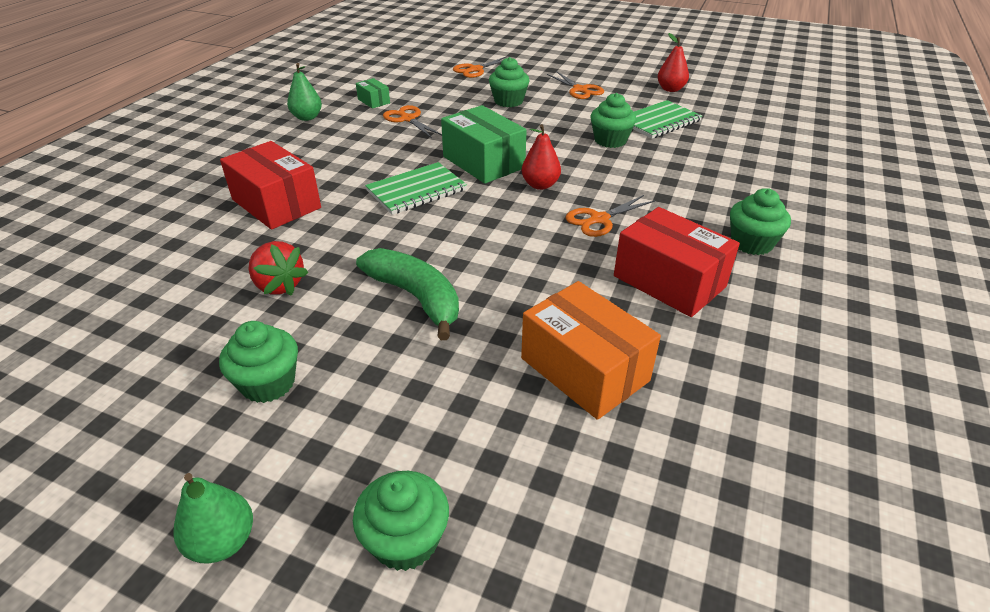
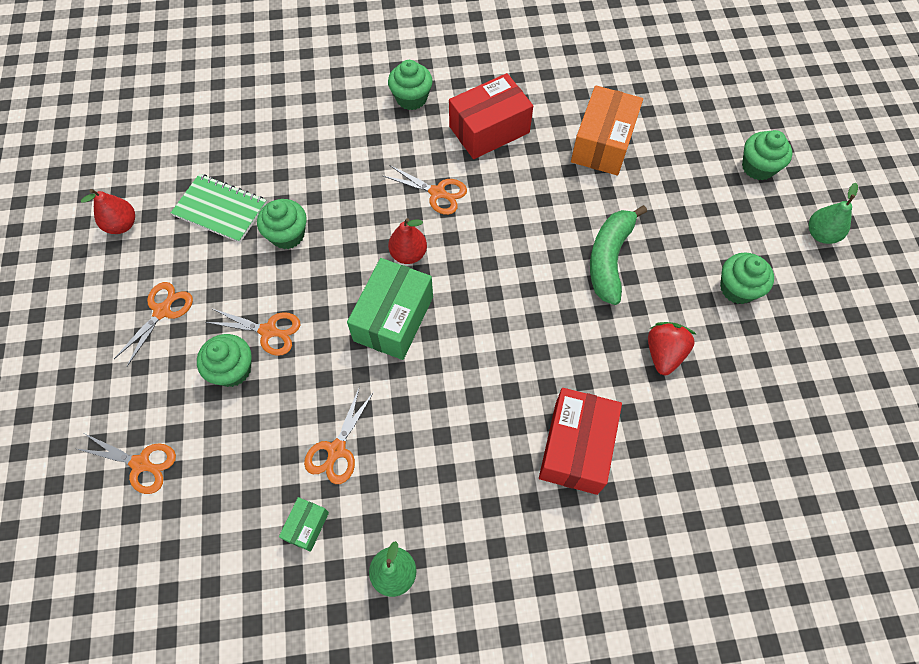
camera: 120 degrees left, 25 degrees up
(416, 190) = (478, 344): green notebook -> none
(526, 117) = (269, 331): none -> orange scissors
(669, 281) = (489, 130): red box -> red box turned 45 degrees clockwise

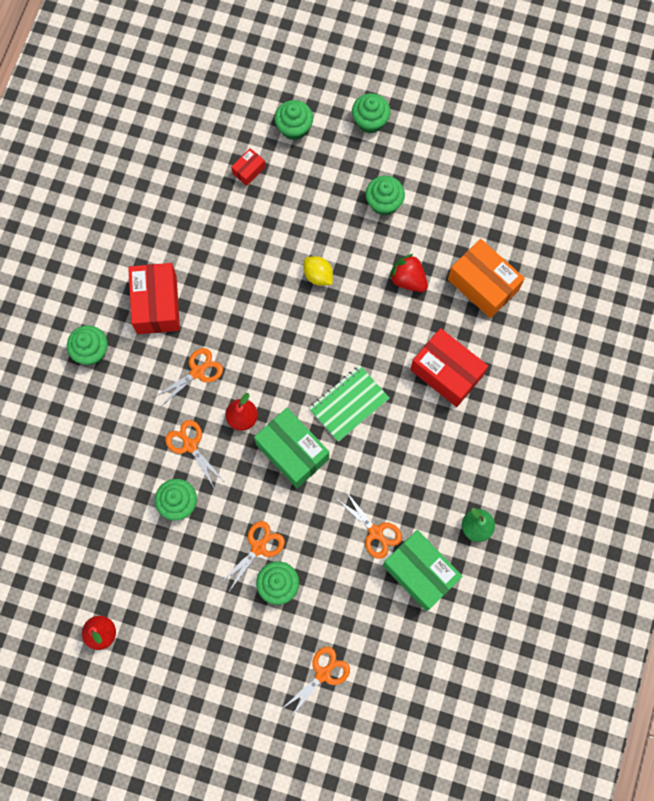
camera: 65 degrees left, 10 degrees up
(162, 311) = (201, 623): orange scissors -> orange scissors (190, 445)
(220, 209) = (127, 548): green notebook -> green notebook (349, 404)
(306, 526) = (420, 572): green box -> green box, size x2.08
(602, 143) = (215, 226): orange box -> orange box (483, 285)
(609, 259) = (318, 275): green banana -> yellow lemon
(682, 147) = (249, 170): none -> red box
(821, 234) = (370, 121): green pear -> green cupcake

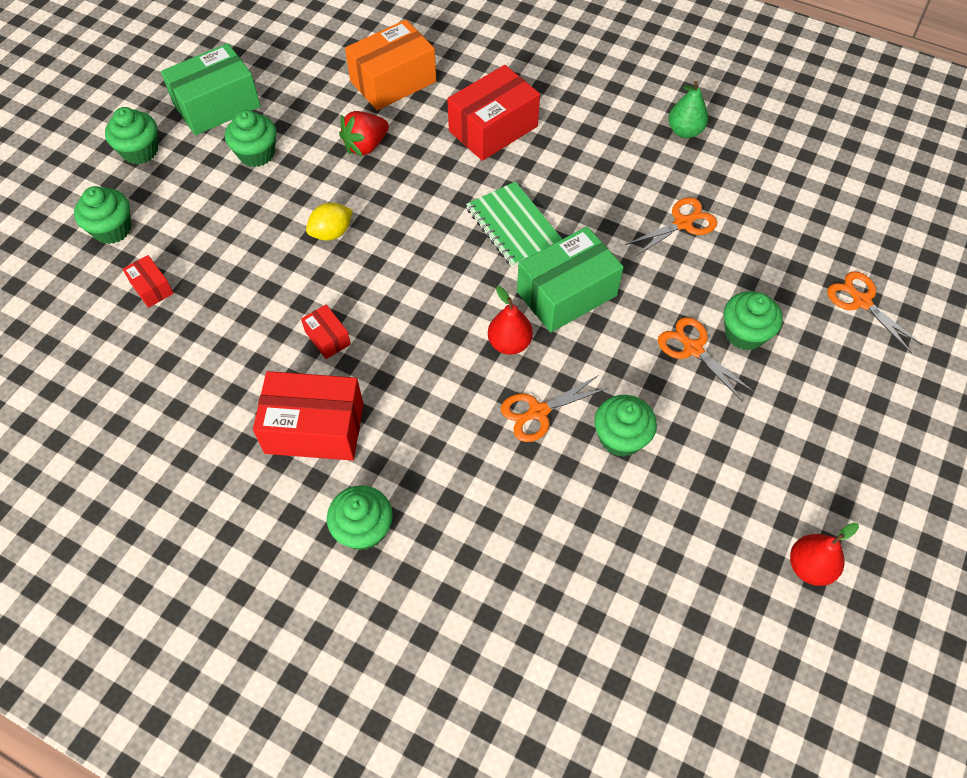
camera: 80 degrees left, 15 degrees down
(197, 372) = (431, 388): orange scissors -> none
(227, 295) = (327, 338): none -> red box
(420, 572) = (736, 188): green box -> green box (217, 105)

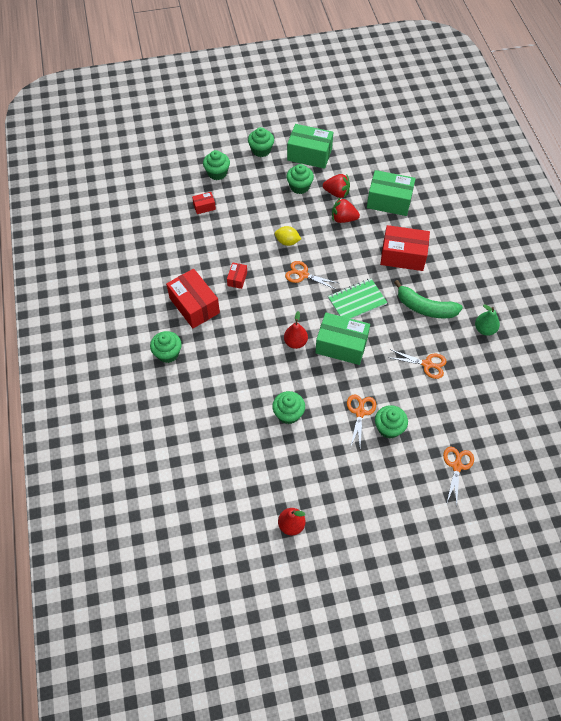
camera: 50 degrees right, 0 degrees up
(152, 288) = (204, 207): red box -> red box turned 60 degrees clockwise
(316, 123) = (337, 193): none -> red strawberry
(393, 81) = (389, 201): orange box -> green box
(513, 226) = (357, 301): green notebook -> green notebook turned 45 degrees clockwise
(538, 412) = (272, 375): orange scissors -> orange scissors (303, 275)
(595, 164) = (425, 307): none -> green banana

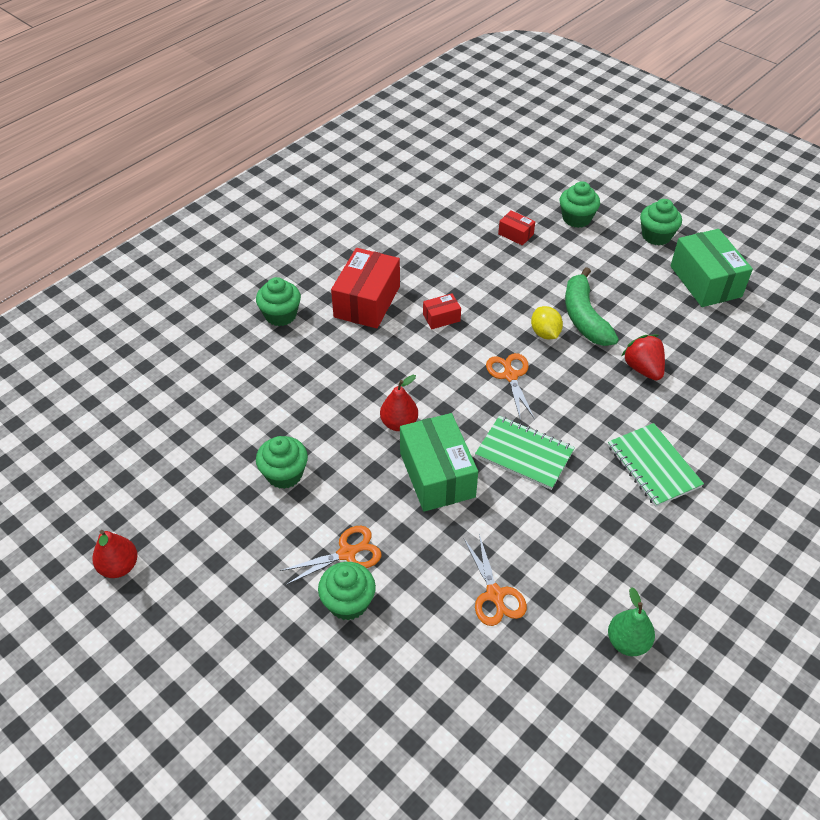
camera: 55 degrees right, 10 degrees down
(299, 187) = (643, 299): green cupcake -> none
(337, 193) = (677, 340): red strawberry -> none
(389, 201) = (729, 401): green box -> none
(403, 256) = (653, 466): red box -> green notebook
(425, 307) = (591, 540): green banana -> green banana (584, 317)
(457, 466) = (348, 731): orange scissors -> none

